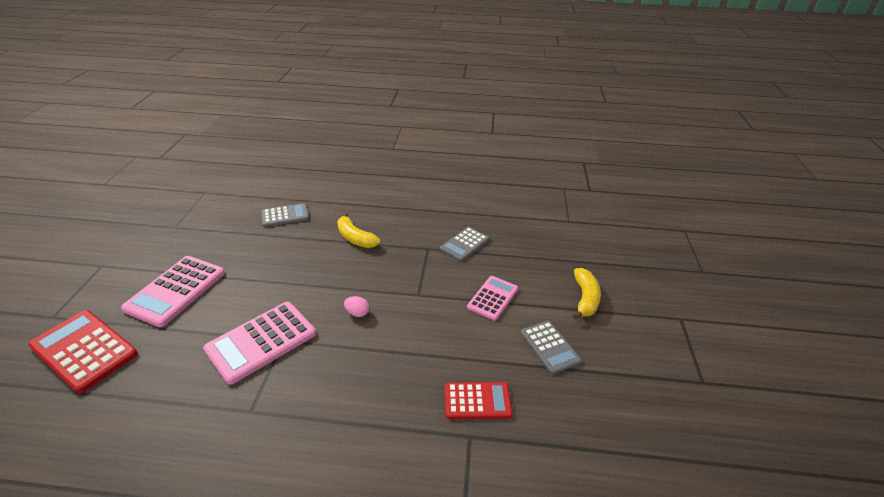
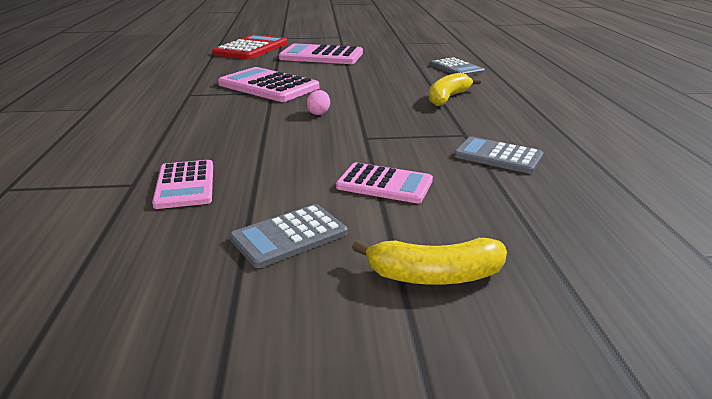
camera: 80 degrees right, 10 degrees down
(477, 401) = (185, 185): red calculator -> pink calculator

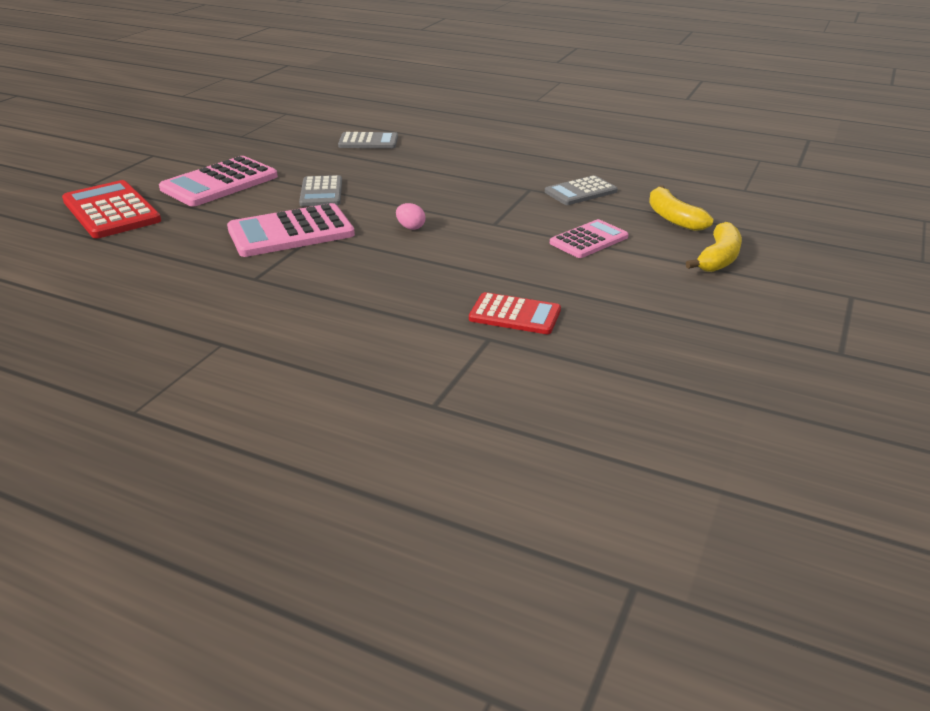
camera: 60 degrees left, 5 degrees up
(185, 185) = (515, 315): pink calculator -> red calculator
(289, 236) = (638, 290): grey calculator -> grey calculator (321, 192)
(448, 98) = (442, 169): yellow banana -> yellow banana (673, 218)

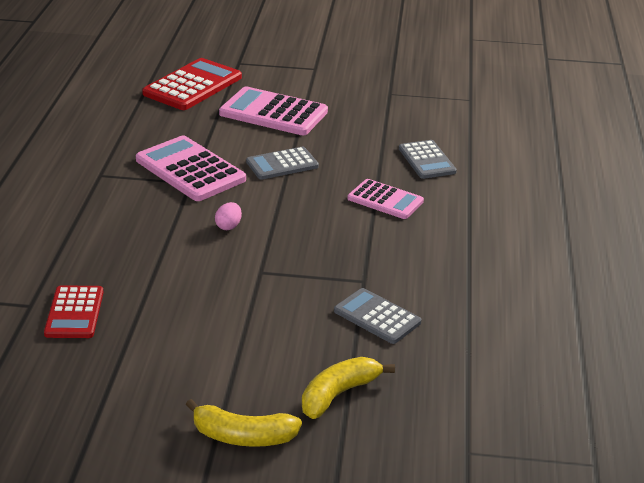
camera: 70 degrees right, 0 degrees up
(589, 240) = (249, 337): pink calculator -> pink calculator (385, 200)

